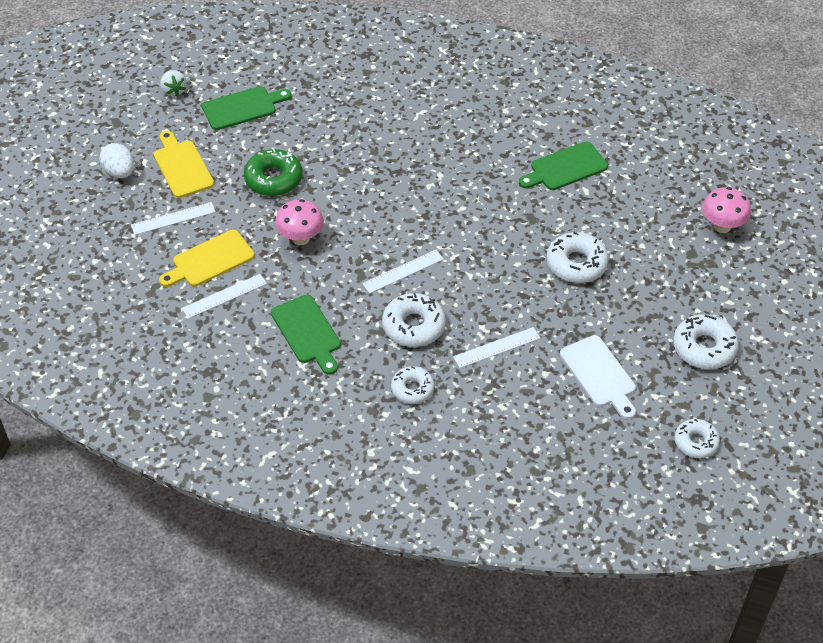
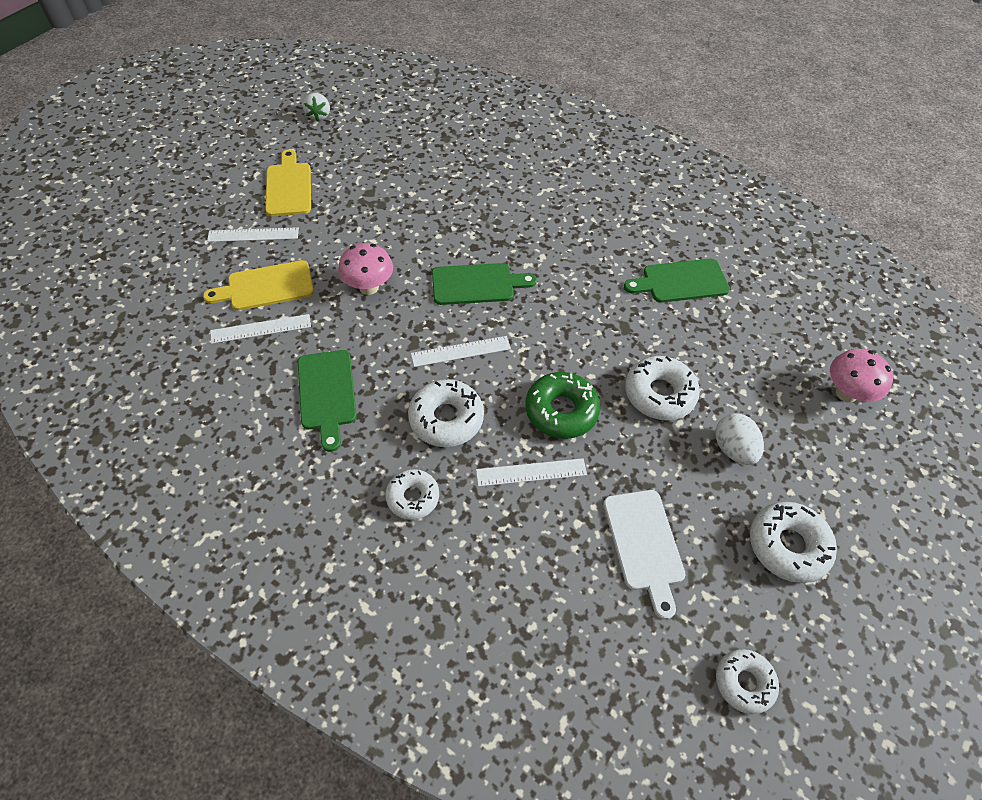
camera: 15 degrees right, 5 degrees up
(120, 172) = (227, 178): white egg -> white egg (733, 449)
(243, 107) = (374, 145): green cutting board -> green cutting board (477, 284)
(273, 179) = (371, 220): green donut -> green donut (561, 411)

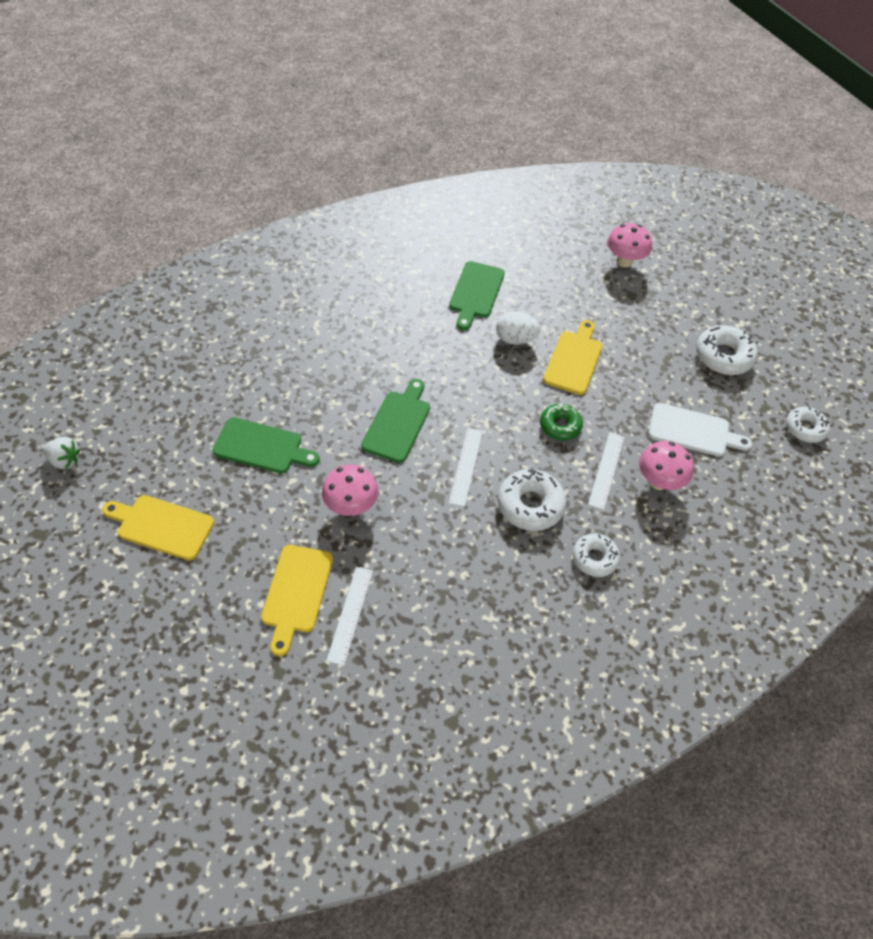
camera: 65 degrees left, 0 degrees up
(253, 235) = (213, 582): white ruler -> none
(327, 394) = (459, 584): green cutting board -> green cutting board (262, 447)
(548, 529) = (658, 481): none -> pink mushroom
(561, 411) = (560, 426): green donut -> green donut, size x0.66
(659, 394) = (574, 360): white donut -> yellow cutting board
(733, 449) = (640, 344): white egg -> white egg (515, 339)

